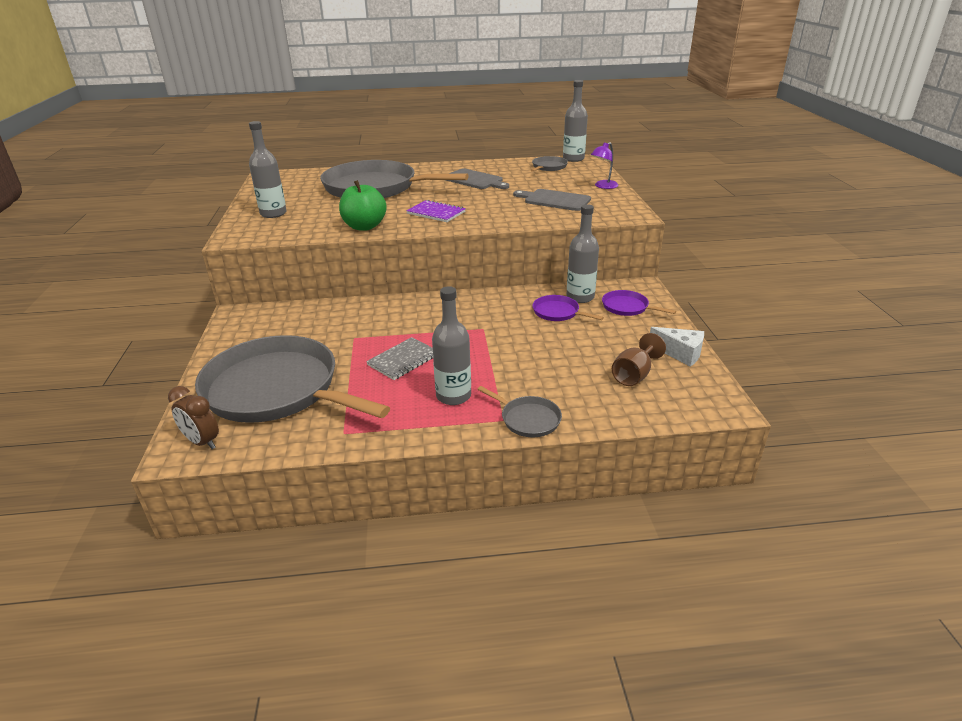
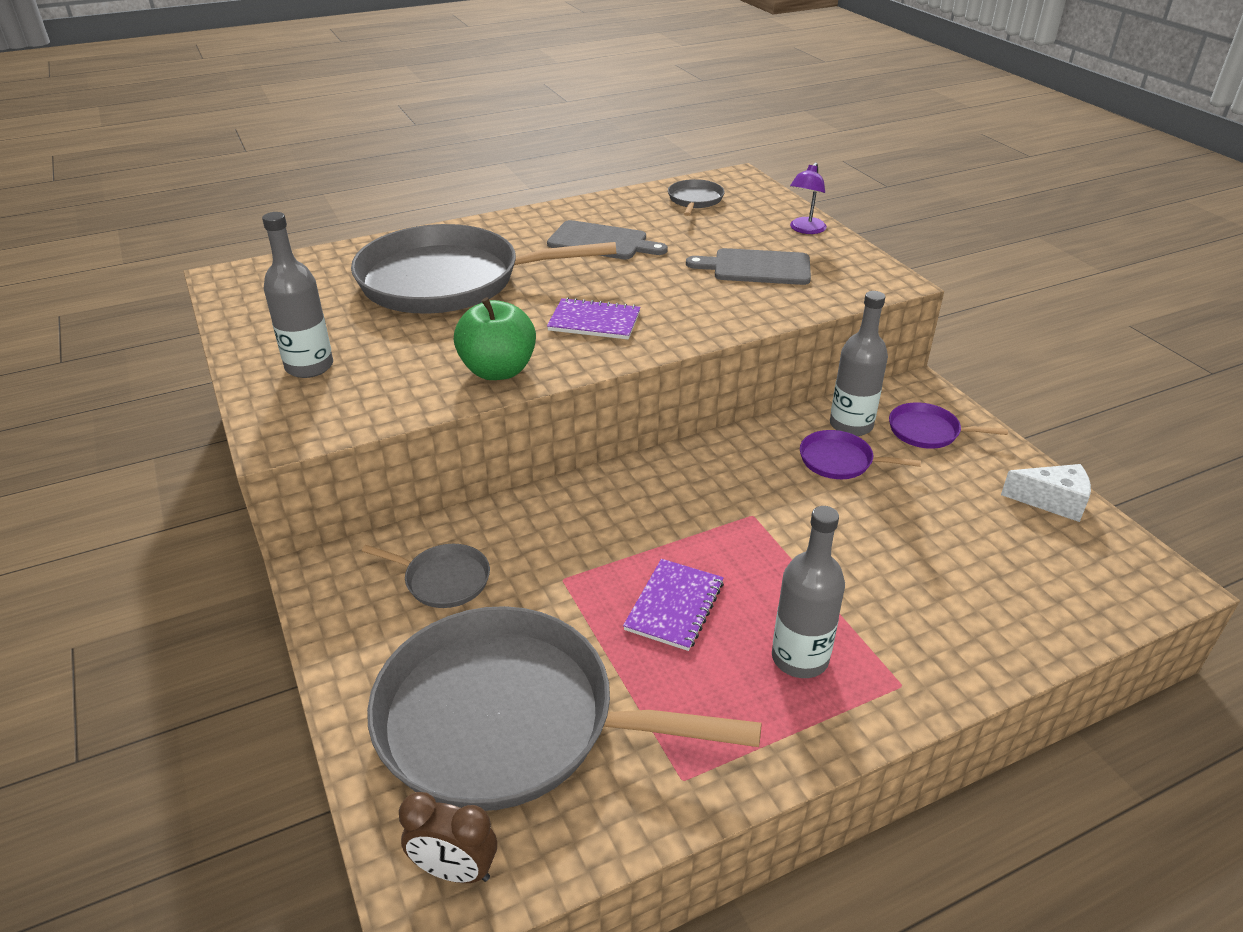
camera: 20 degrees left, 5 degrees up
(403, 360) = (674, 606): grey notebook -> purple notebook
(528, 419) = (935, 674): grey pan -> grey pan (443, 580)
(573, 159) = (719, 178): grey bottle -> none
(634, 375) = (1020, 555): brown goblet -> none

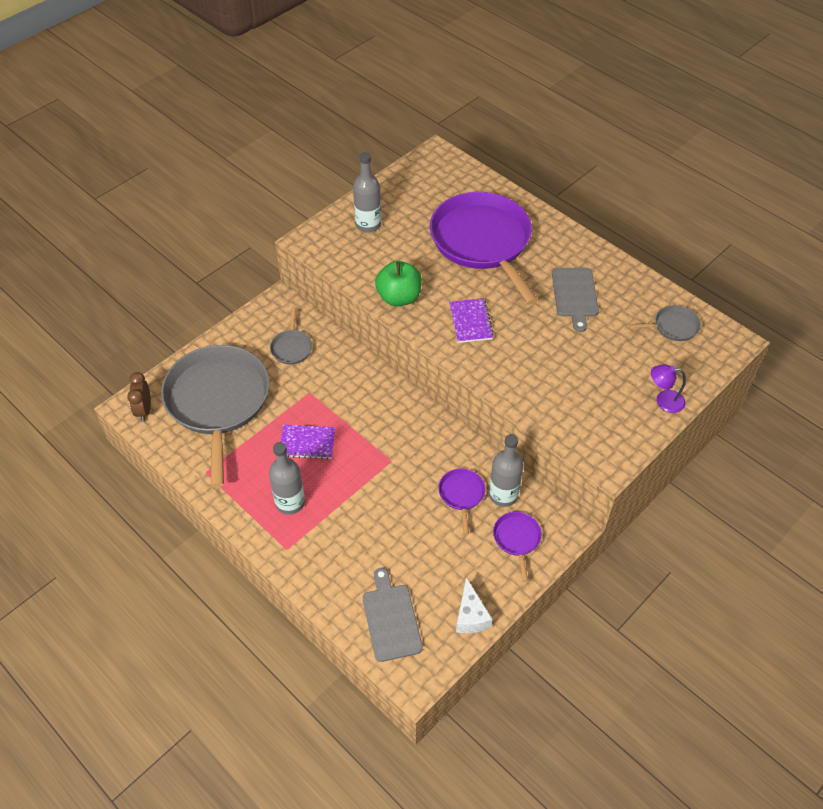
camera: 70 degrees right, 15 degrees up
(448, 281) = (482, 242): grey pan -> purple pan
(757, 267) = (586, 384): grey cutting board -> grey cutting board (391, 619)

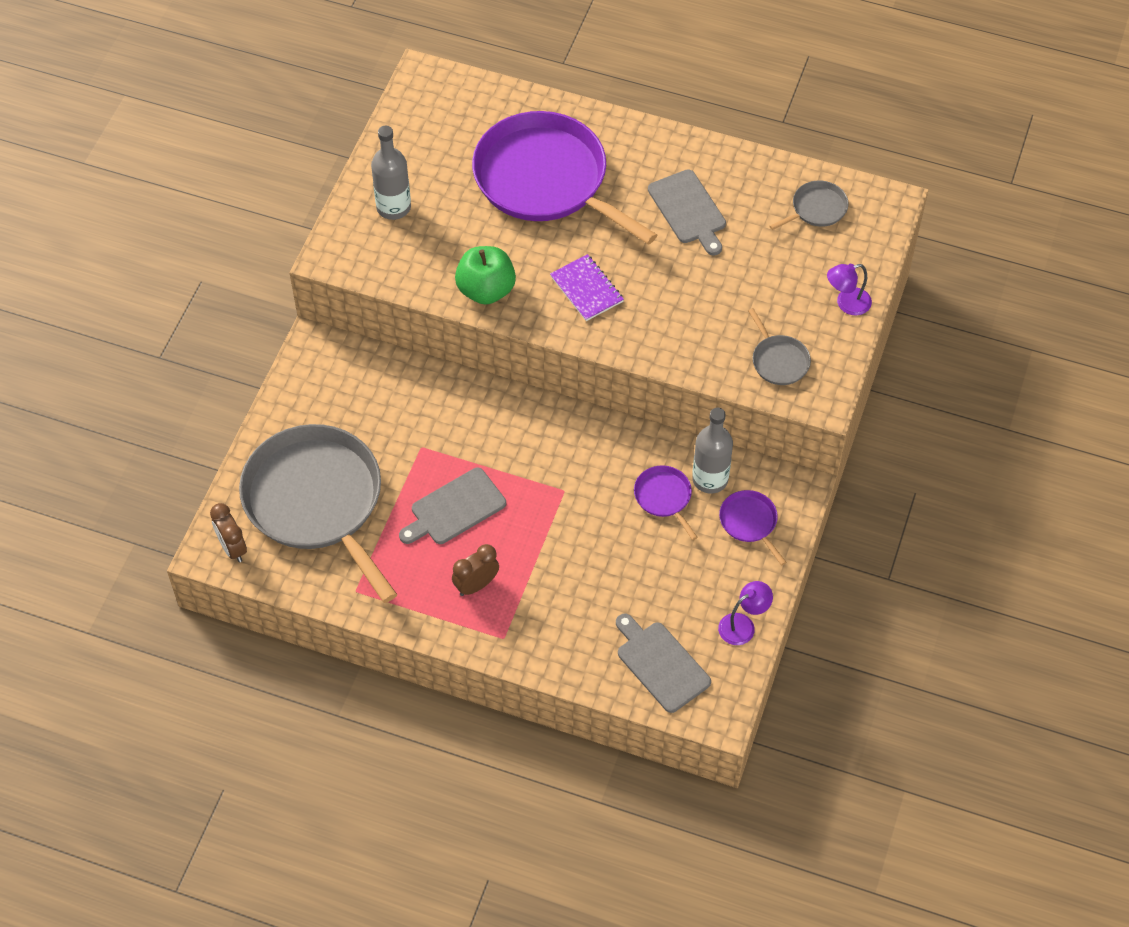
camera: 25 degrees left, 5 degrees up
(290, 502) = (476, 585): grey bottle -> brown clock
(291, 347) = (366, 399): grey pan -> grey pan (778, 360)
(307, 443) = (454, 508): purple notebook -> grey cutting board
(471, 616) = (743, 625): white cheese -> purple lamp

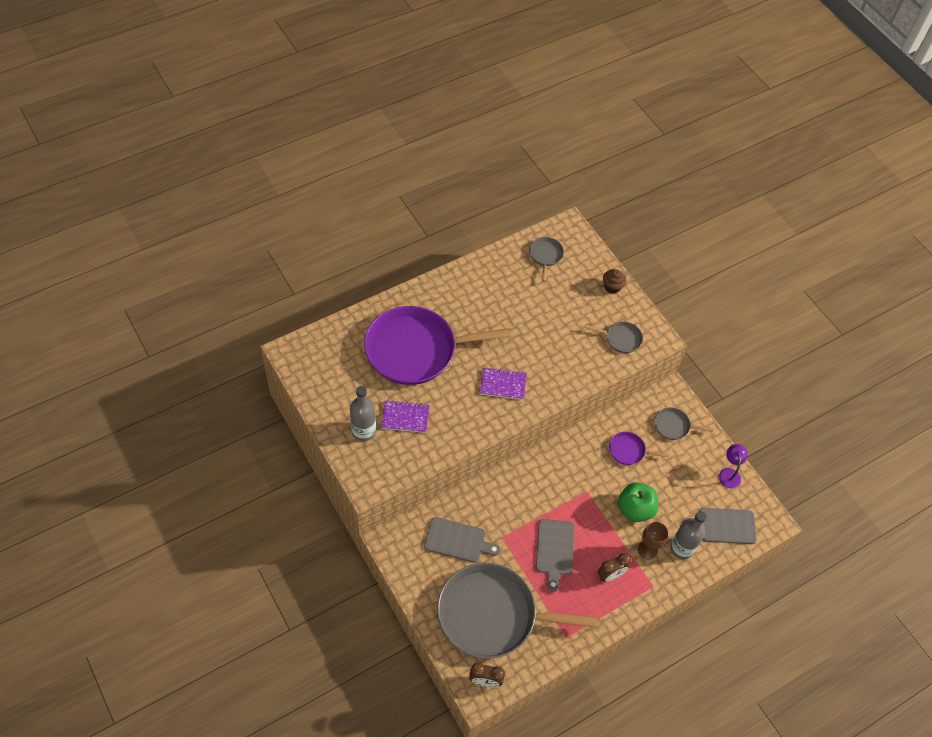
camera: 55 degrees left, 0 degrees up
(448, 231) = (405, 417): none -> purple notebook
(476, 585) = (610, 575): brown clock -> brown clock turned 120 degrees counterclockwise
(486, 290) = (461, 429): green apple -> green apple (635, 509)
(547, 602) = (647, 549): none -> brown goblet
(688, 210) = (495, 305): grey cutting board -> grey cutting board (458, 541)
(710, 479) = (635, 423): grey bottle -> grey bottle (682, 548)
(749, 522) = (673, 426): purple pan -> grey pan
(846, 303) = (612, 287): purple lamp -> brown cupcake

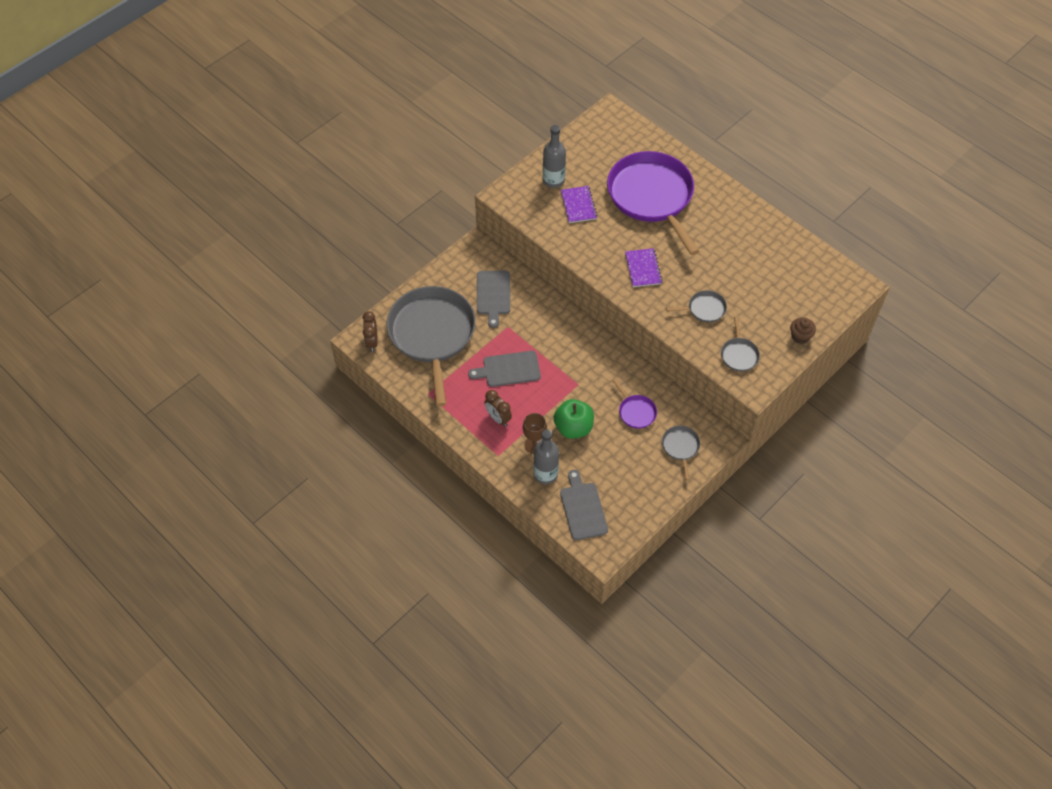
camera: 80 degrees right, 0 degrees up
(545, 255) = (811, 273): grey pan -> grey pan (704, 309)
(628, 450) = (636, 412): purple pan -> purple pan turned 150 degrees clockwise
(729, 473) = (644, 506): purple lamp -> none

